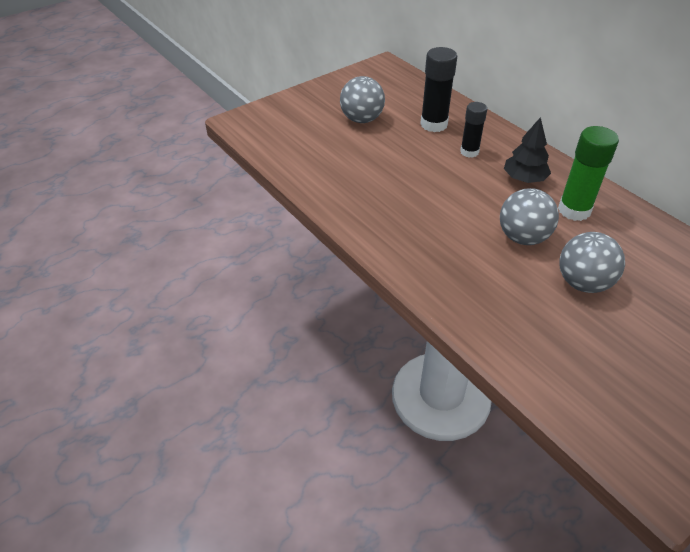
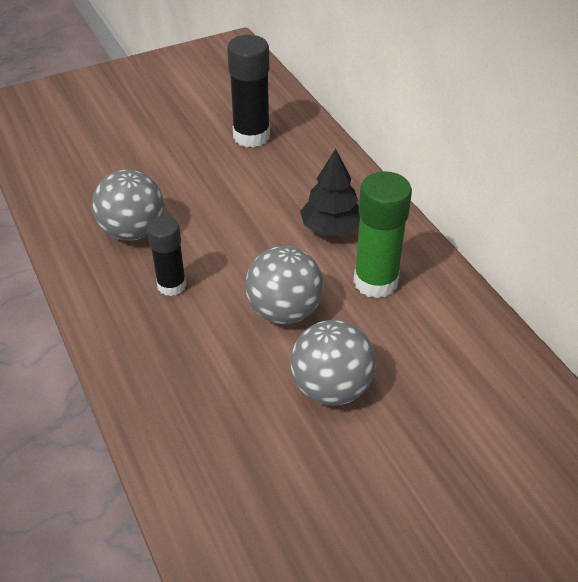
camera: 10 degrees right, 0 degrees up
(362, 119) = (161, 119): grey ball -> grey ball (133, 231)
(469, 152) = (278, 180): black glue stick -> black glue stick (171, 285)

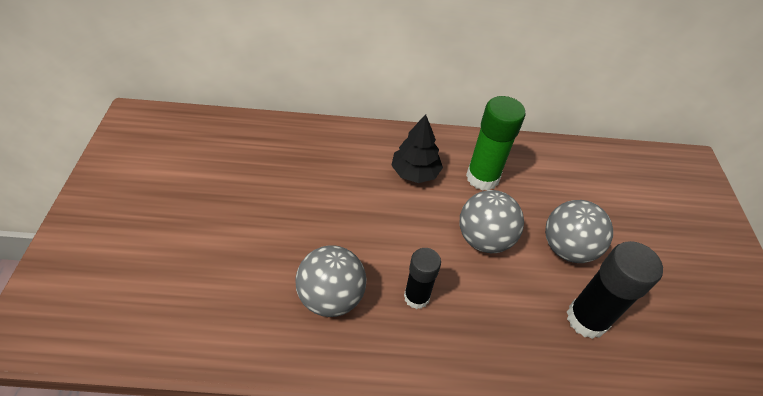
camera: 65 degrees left, 5 degrees up
(251, 136) = (273, 165): black glue stick -> black glue stick (586, 319)

